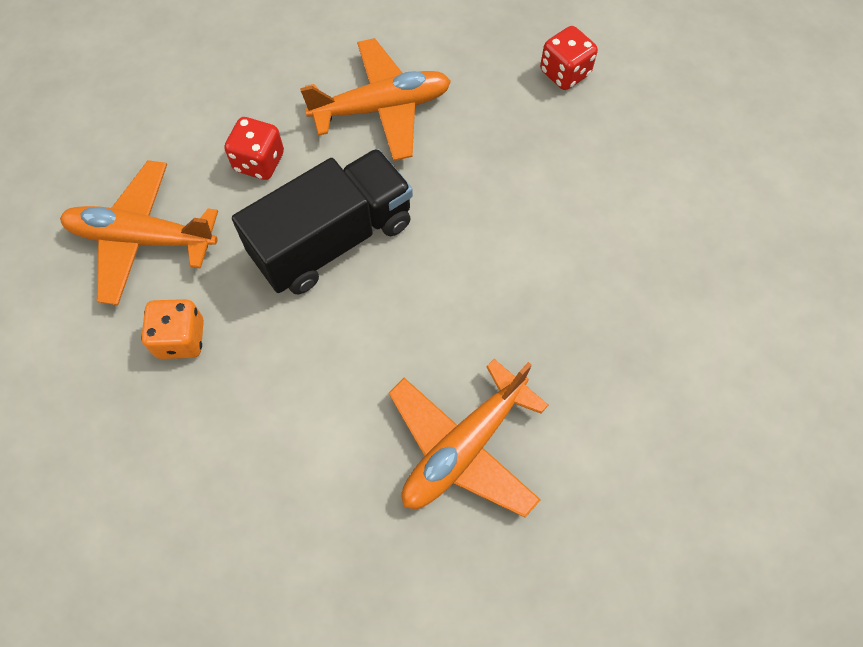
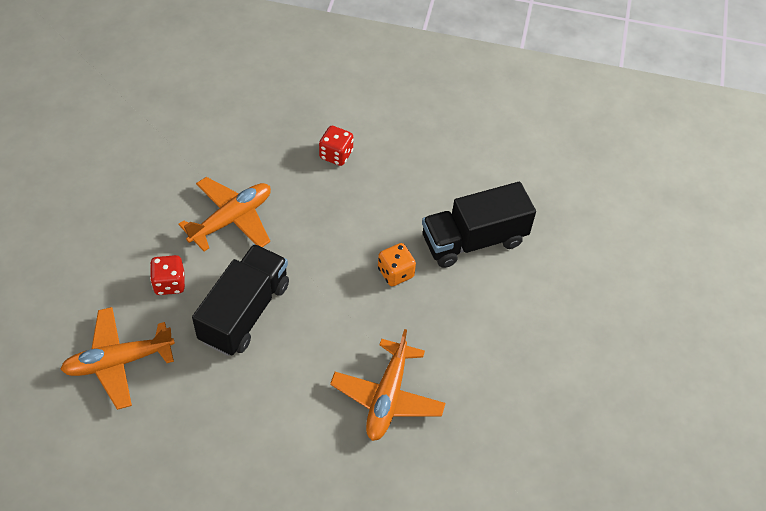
camera: 30 degrees left, 10 degrees down
(181, 339) = (181, 410): orange dice -> orange dice (395, 273)
(705, 268) = (474, 240): none -> black truck

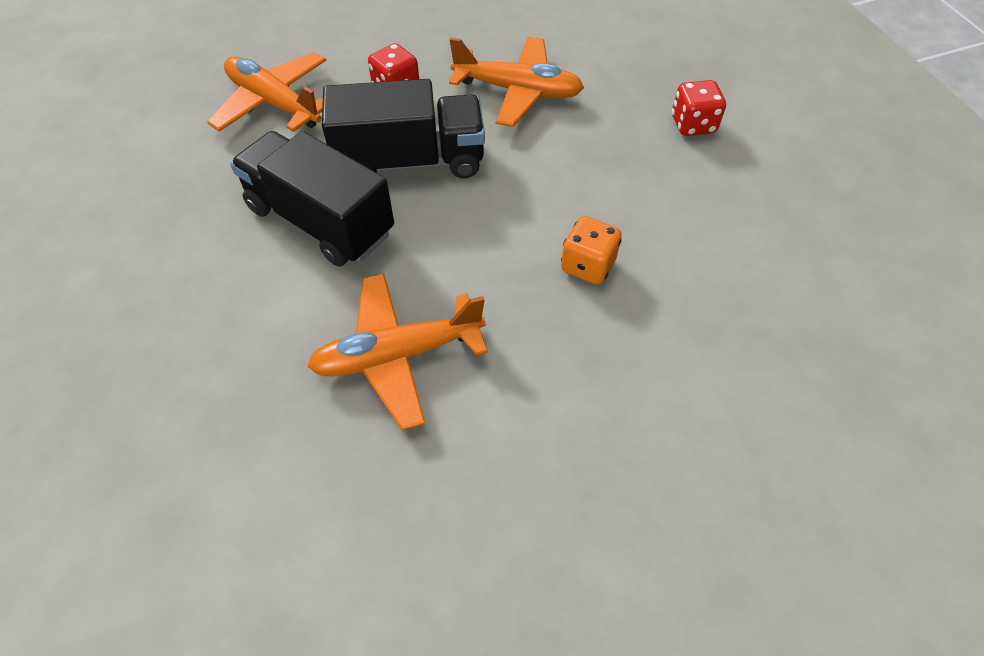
camera: 60 degrees right, 0 degrees up
(474, 240) = (722, 322): black truck -> black truck (320, 221)

